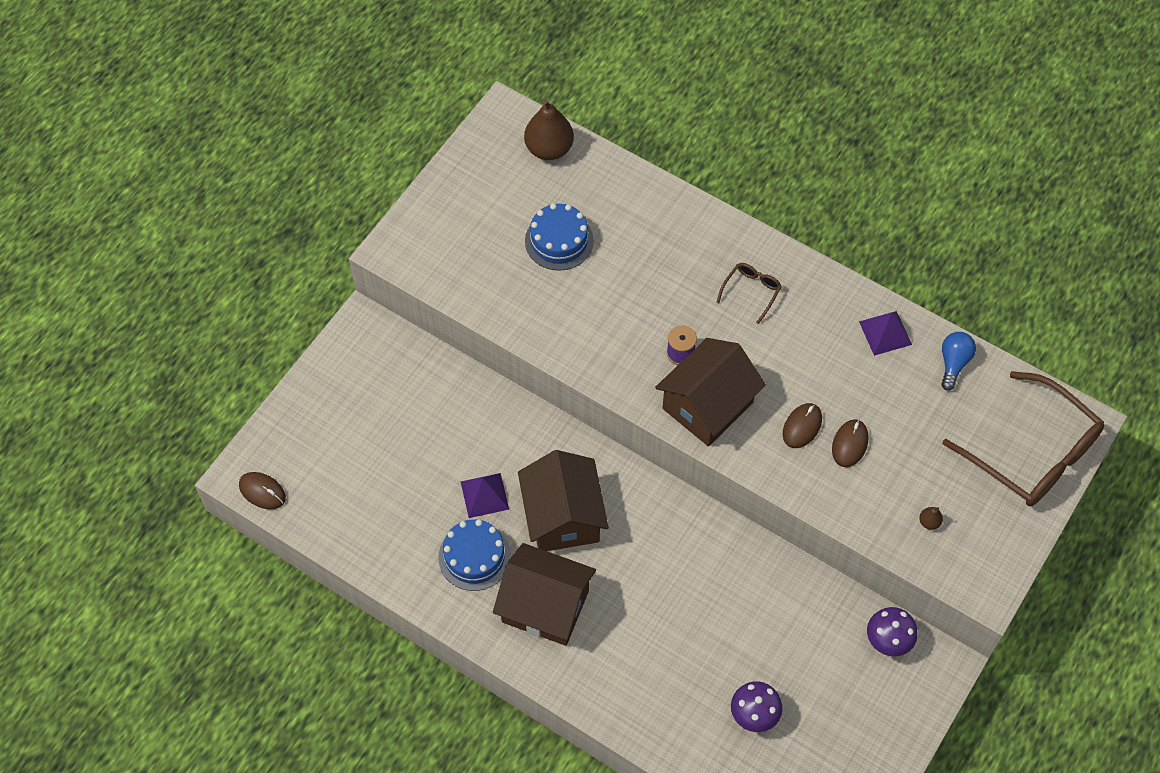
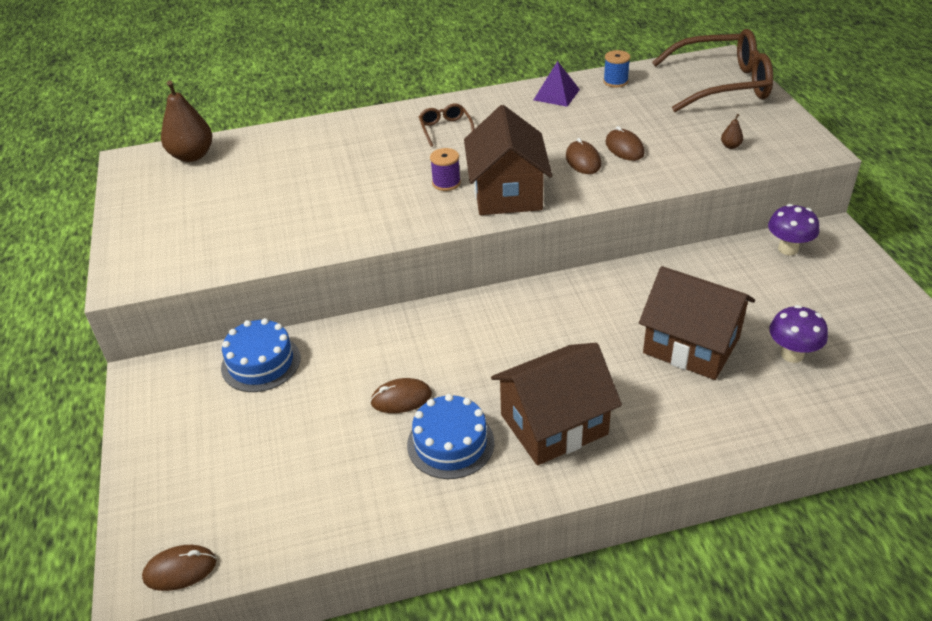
camera: 45 degrees left, 20 degrees down
(484, 495) = (401, 398): purple pyramid -> brown mouse
(559, 241) = (267, 190): blue cake -> blue cake (261, 363)
(563, 516) = (482, 360): brown house -> brown house (691, 345)
(953, 363) = (615, 81): blue light bulb -> blue spool

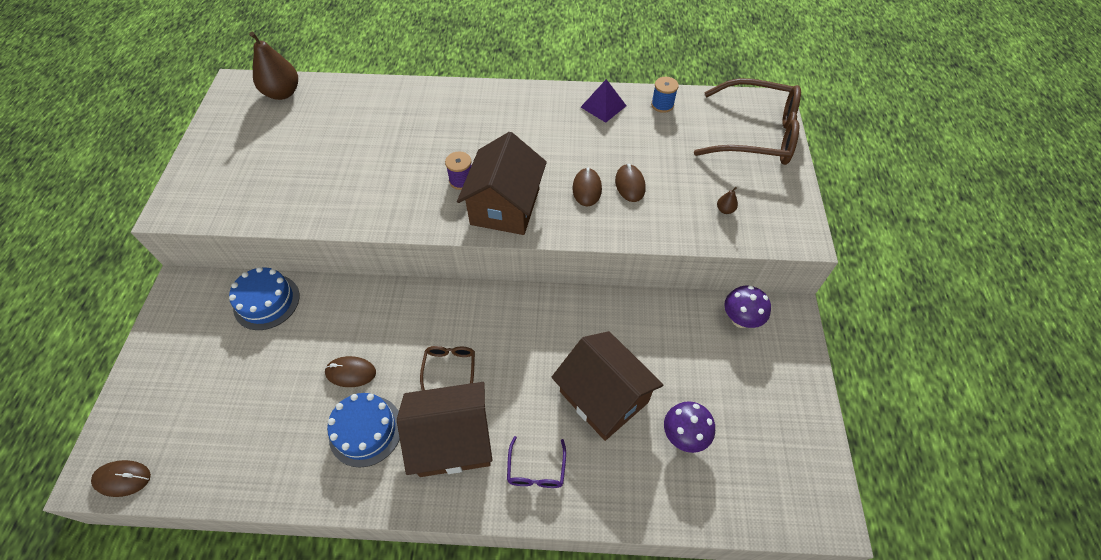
camera: 15 degrees right, 15 degrees up
(445, 129) = (491, 120): brown glasses -> brown glasses (450, 368)
(659, 424) = (536, 470): none -> purple glasses

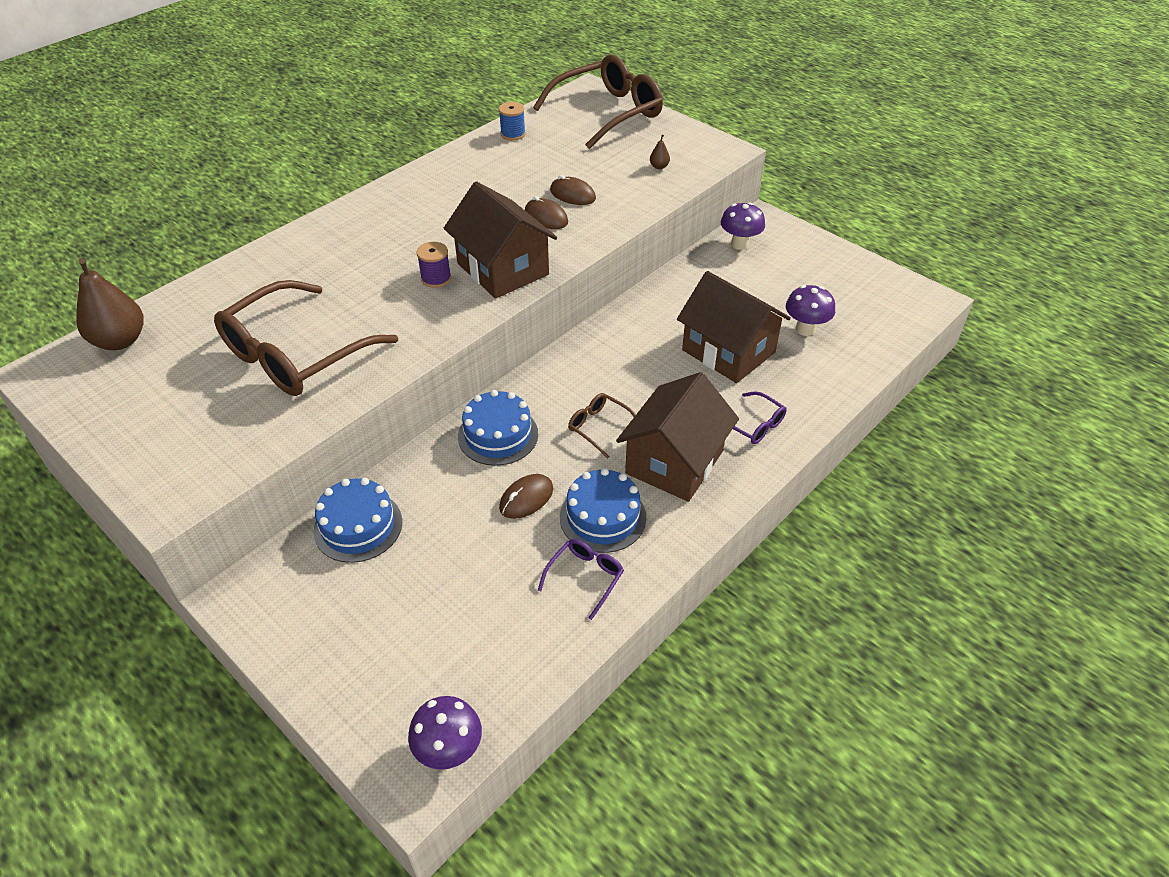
camera: 50 degrees left, 10 degrees down
(123, 479) = (449, 751): brown mouse -> purple mushroom
(304, 458) = (585, 577): none -> purple glasses
(331, 170) = (295, 354): none -> brown glasses
(396, 315) = (498, 435): none -> blue cake
(603, 106) = (468, 161): purple pyramid -> none
(603, 397) = (728, 351): brown house -> brown house turned 45 degrees clockwise

